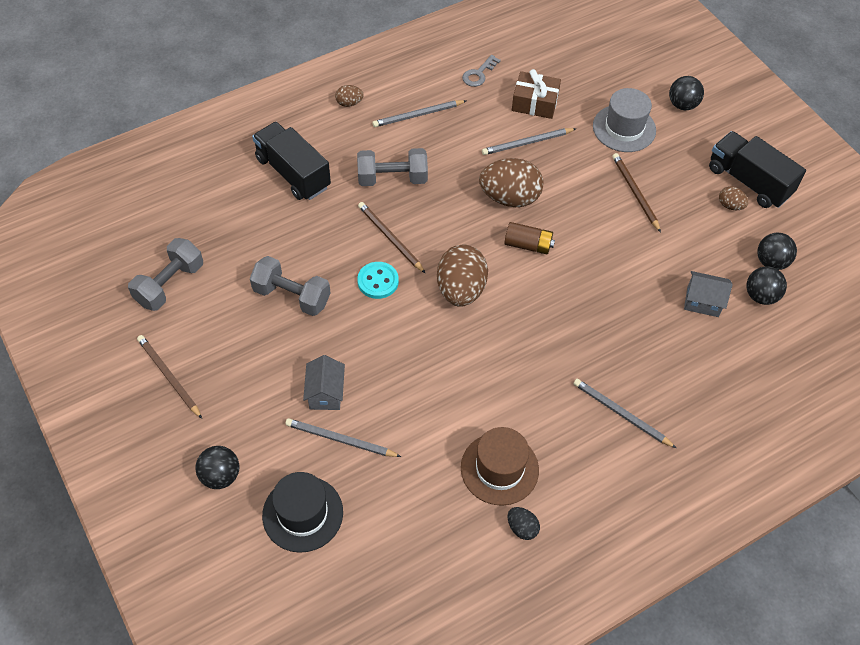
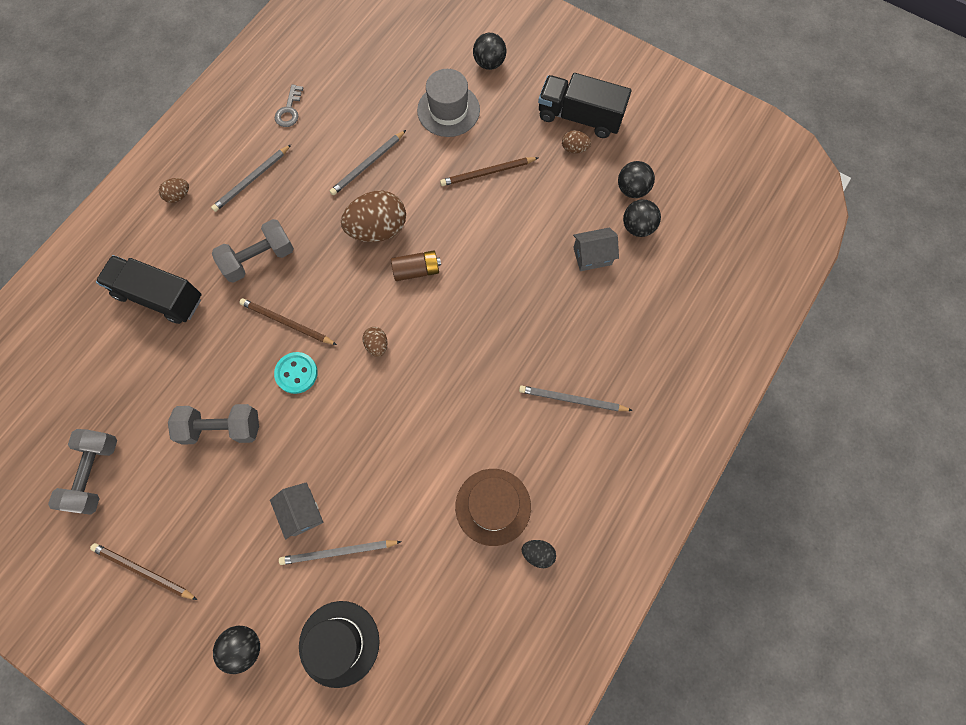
camera: 25 degrees left, 15 degrees up
(461, 290) = (377, 345): brown egg -> brown egg, size x0.47
(535, 103) = (356, 119): brown gift -> none
(635, 193) = (487, 173): brown pencil -> brown pencil turned 60 degrees counterclockwise

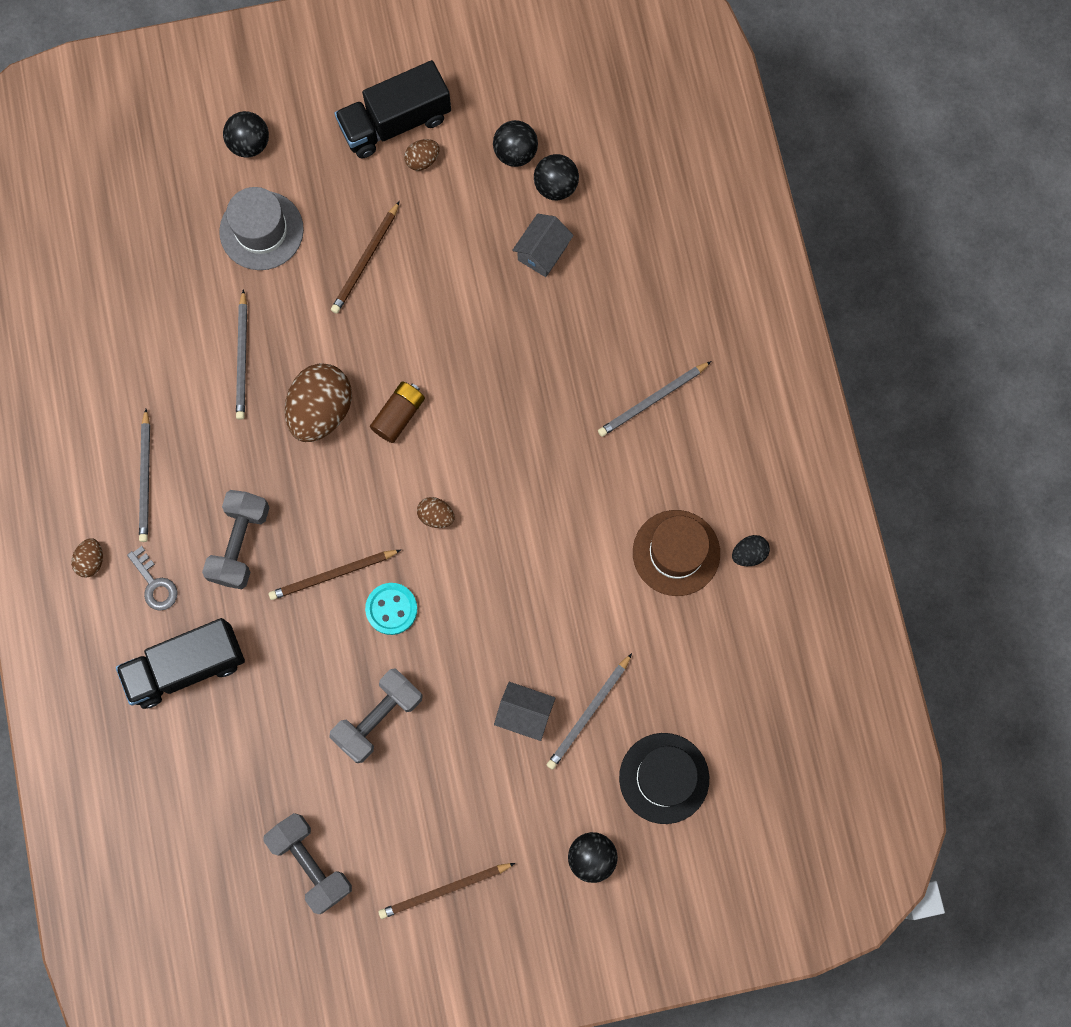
camera: 45 degrees left, 5 degrees up
(289, 110) = (102, 376): grey key -> grey key (154, 584)

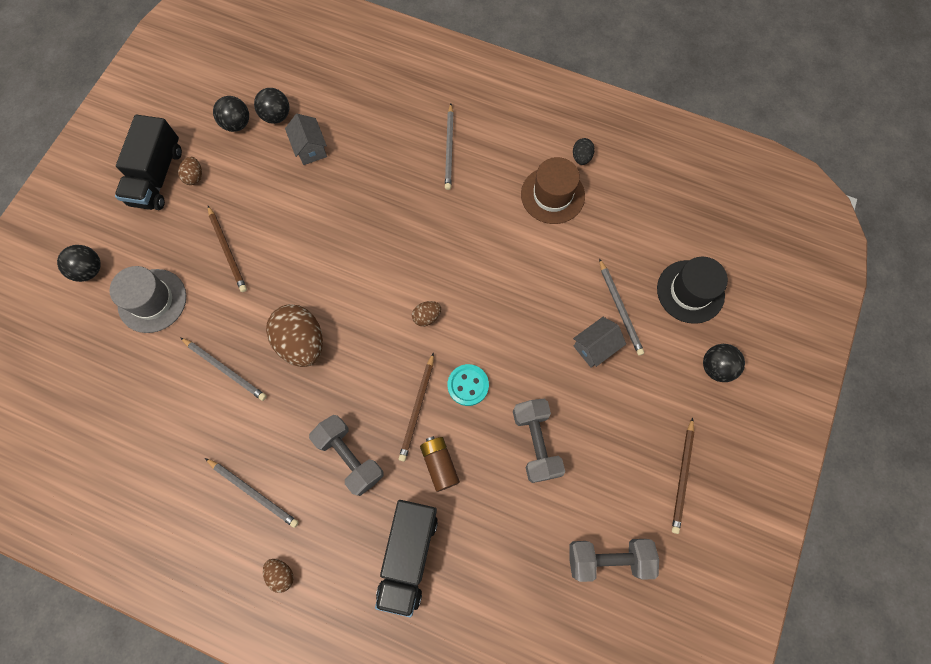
camera: 55 degrees left, 5 degrees down
(154, 584) = (333, 537): grey key -> none
(399, 415) = (344, 296): brown battery -> brown battery (439, 464)

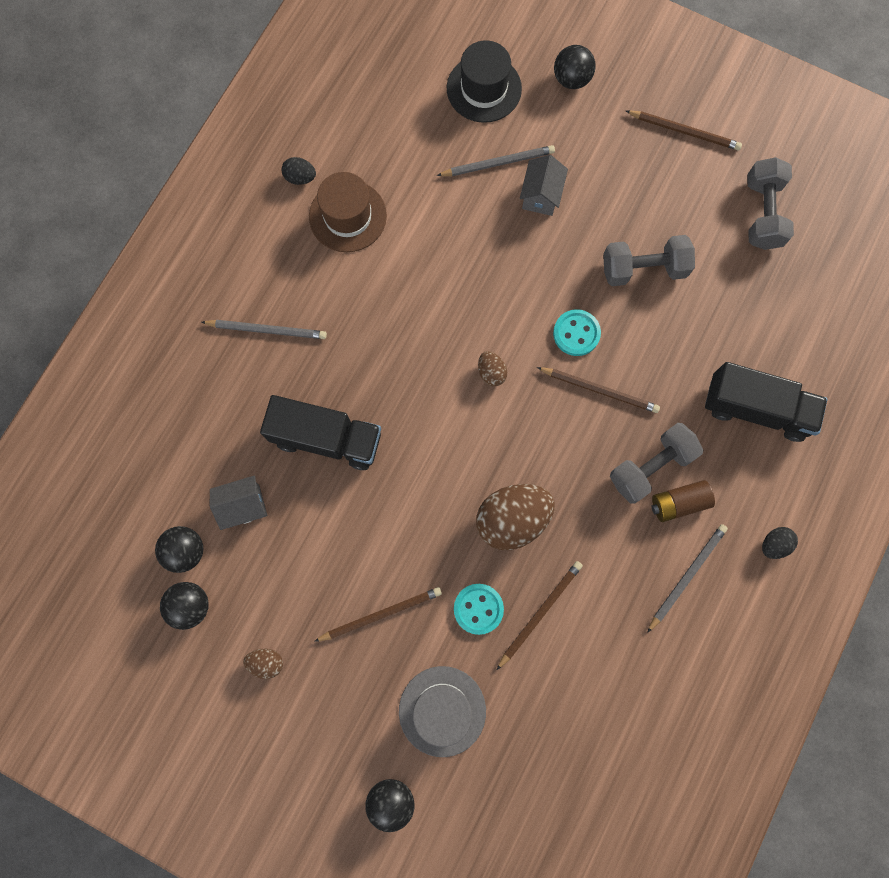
camera: 85 degrees left, 5 degrees up
(157, 176) = (259, 715): black truck -> black truck (326, 438)
(225, 369) = (540, 613): grey pencil -> brown pencil
(230, 321) = (478, 609): none -> turquoise button
(281, 574) = (774, 544): brown egg -> black egg
(439, 464) = (663, 370): brown battery -> brown battery (678, 503)
(595, 347) = (541, 195): grey house -> grey house turned 45 degrees clockwise

